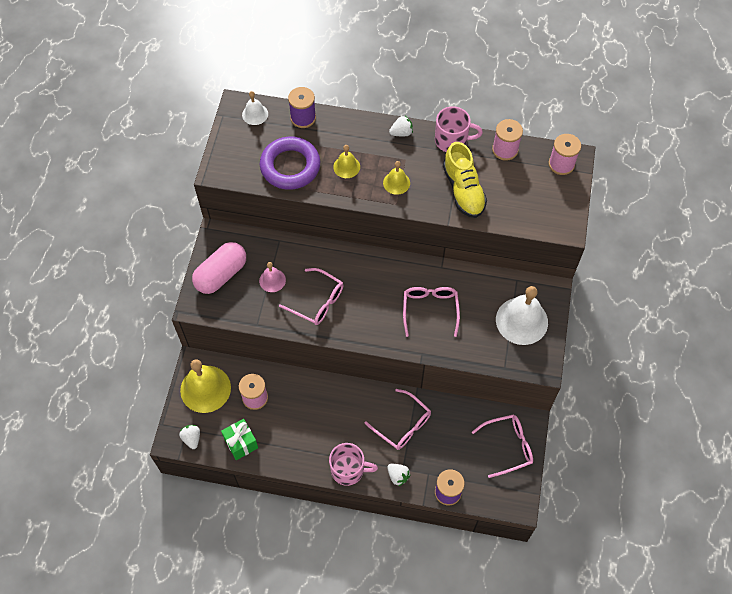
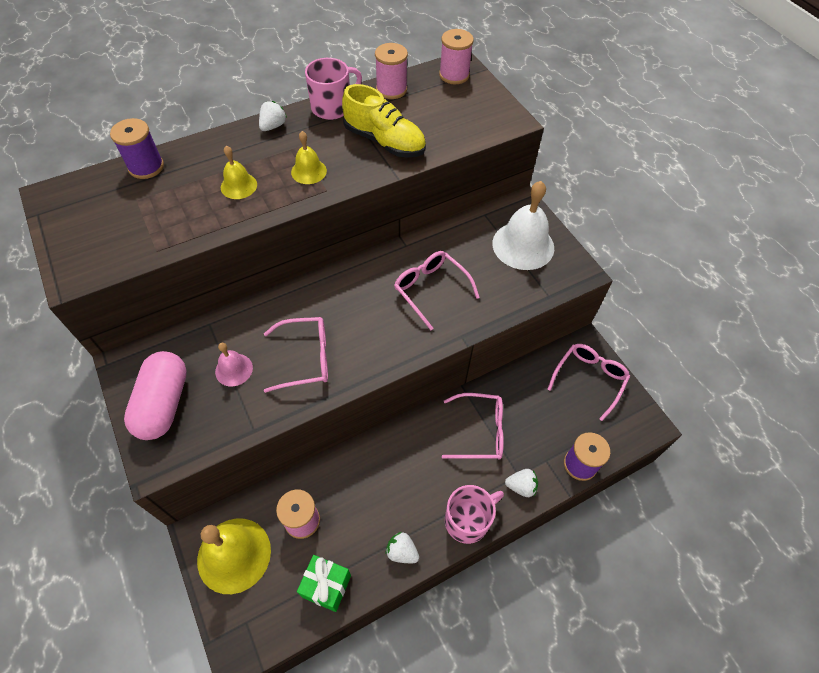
camera: 40 degrees left, 5 degrees down
(192, 438) = (261, 629): white strawberry -> white strawberry (402, 551)
(255, 114) = (80, 192): white bell -> none
(290, 166) = (169, 220): purple ring -> none

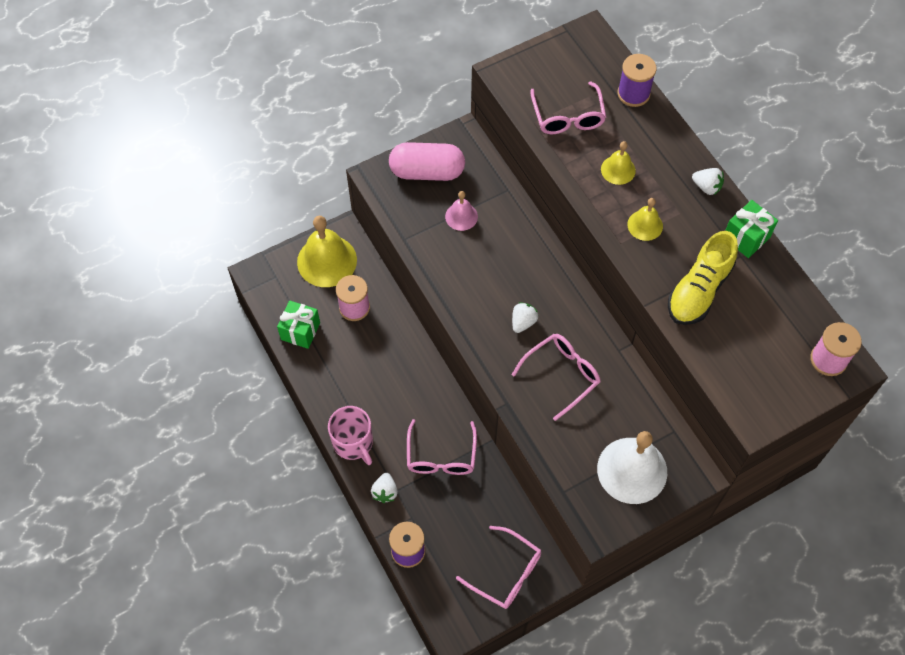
camera: 90 degrees right, 5 degrees up
(306, 358) = (475, 270): pink glasses -> pink glasses (568, 117)
(332, 107) = (746, 237): pink mug -> green gift
(391, 89) = (788, 293): pink spool -> none
(402, 551) = (326, 387): white strawberry -> white strawberry (523, 322)

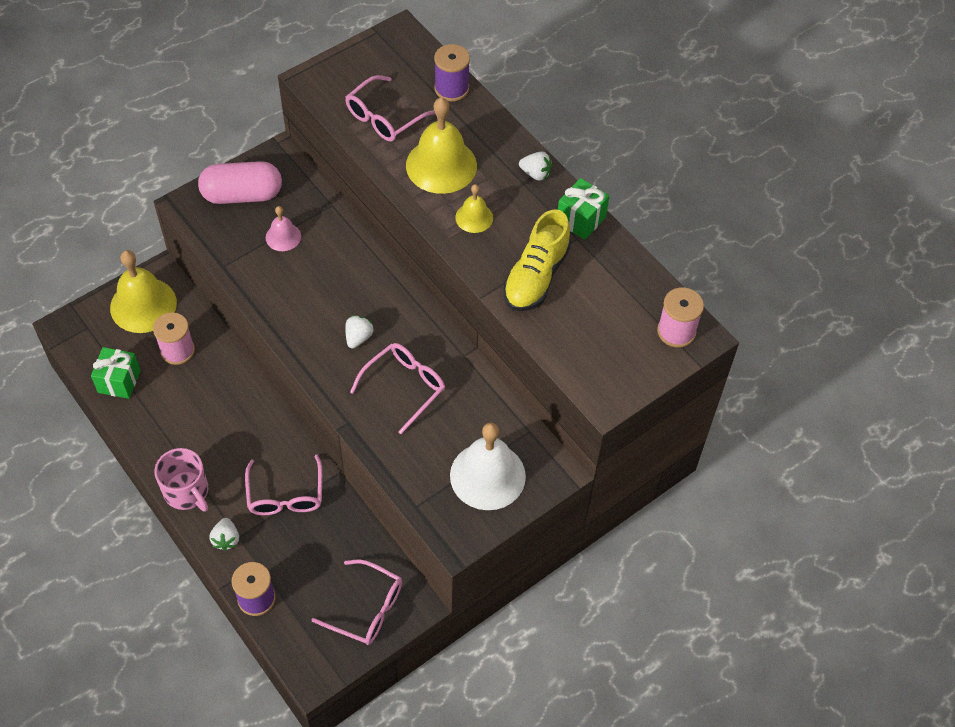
camera: 10 degrees left, 5 degrees down
(568, 117) = (384, 117): pink glasses -> pink glasses turned 60 degrees clockwise
(618, 170) = (441, 165): yellow bell -> yellow bell, size x1.93

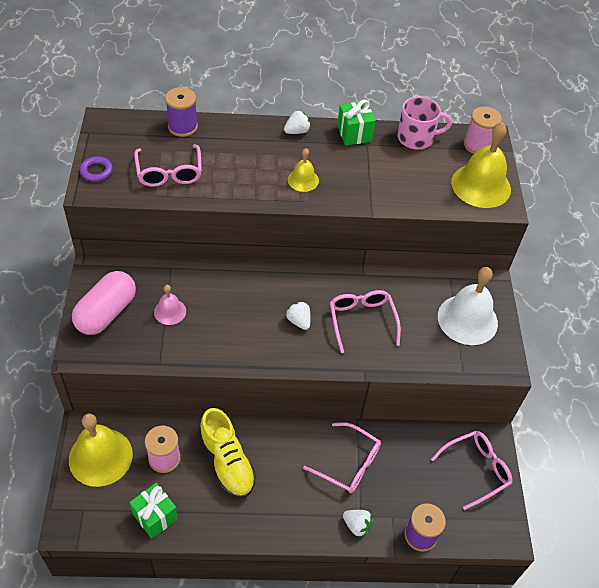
camera: 55 degrees left, 5 degrees down
(187, 491) = (295, 528): pink mug -> pink mug (416, 138)
(336, 69) = (96, 171): none -> purple ring
(441, 165) = (242, 169): yellow bell -> yellow bell (481, 185)
(536, 276) = (379, 180): yellow shoe -> yellow shoe (227, 462)

